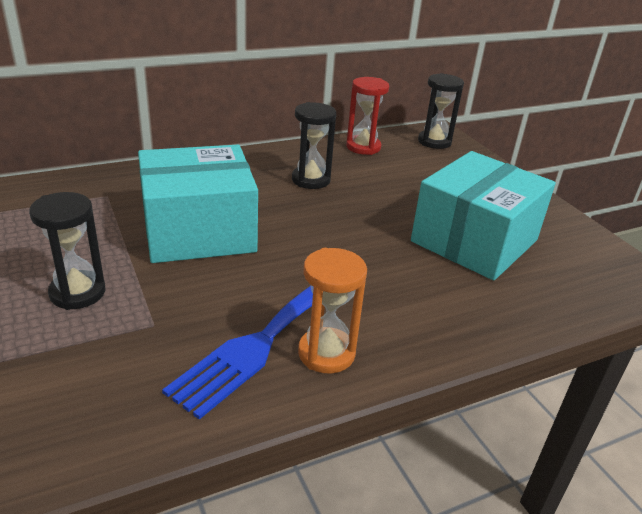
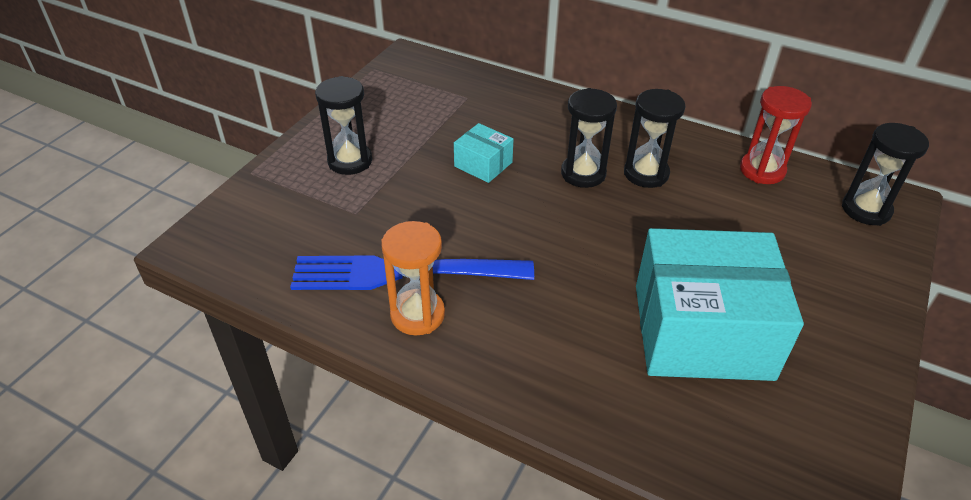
camera: 55 degrees right, 10 degrees up
(199, 231) = (483, 164): turquoise box -> turquoise box, size x0.44
(275, 200) = (583, 173): none -> black hourglass

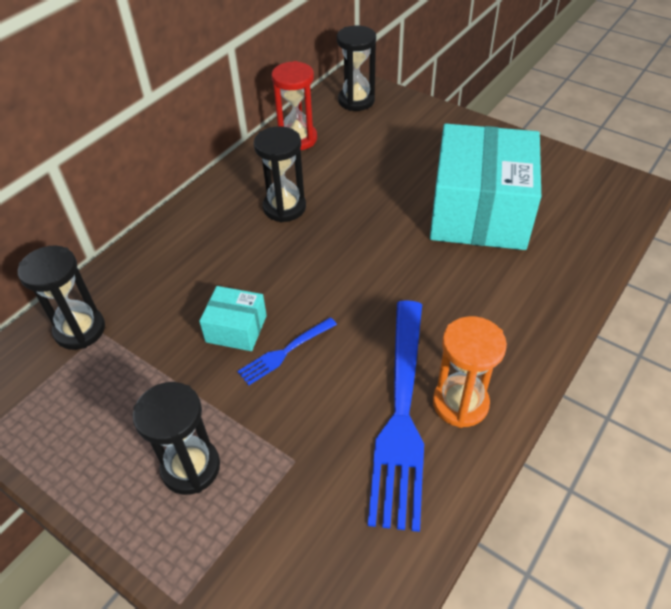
camera: 80 degrees left, 5 degrees up
(462, 195) = (285, 352): none -> blue fork
(483, 164) = (236, 329): turquoise box -> turquoise box turned 60 degrees clockwise
(583, 173) = (273, 250): black hourglass -> black hourglass (80, 330)

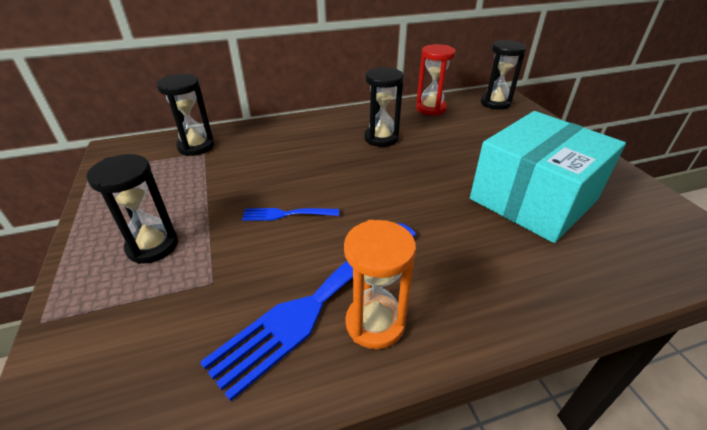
camera: 35 degrees right, 10 degrees down
(236, 329) = (274, 186): turquoise box -> none

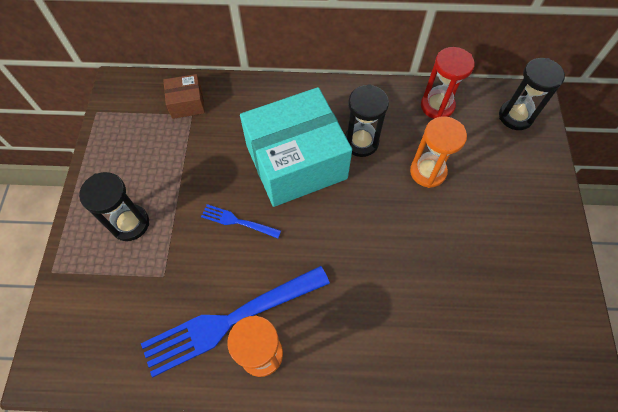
camera: 20 degrees right, 25 degrees up
(196, 147) = (187, 103): black hourglass -> brown box
(452, 143) = (428, 172): none -> orange hourglass
(533, 199) = (457, 275): turquoise box -> turquoise box (296, 162)

